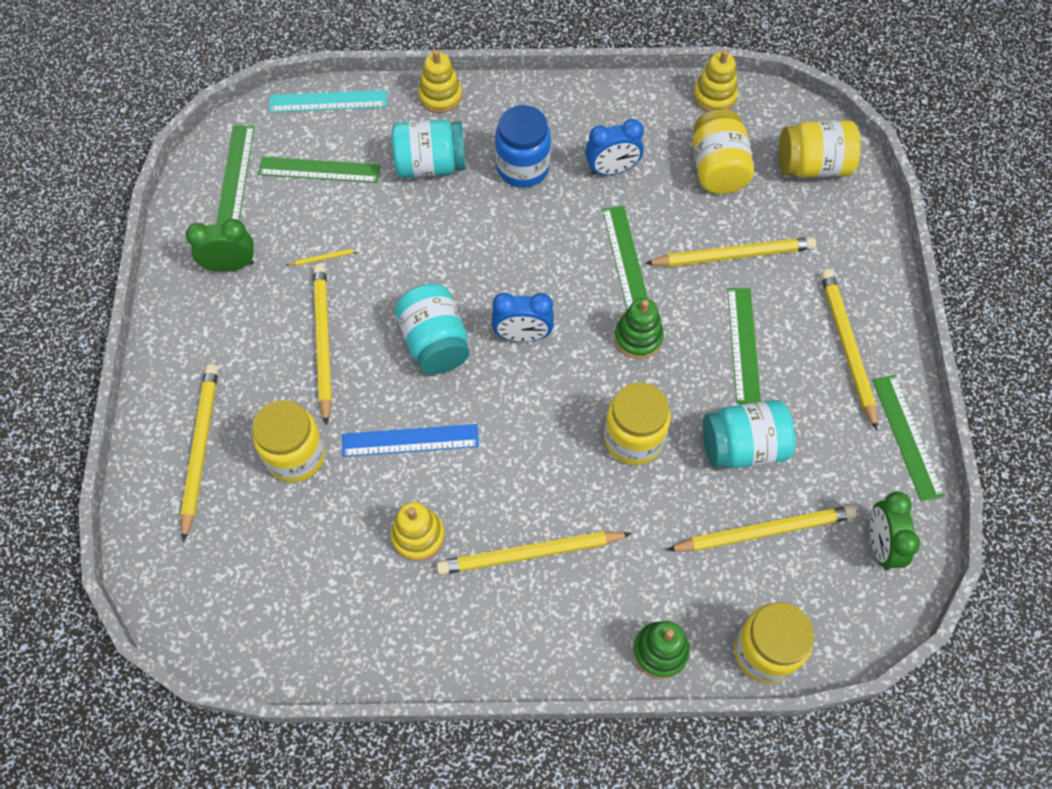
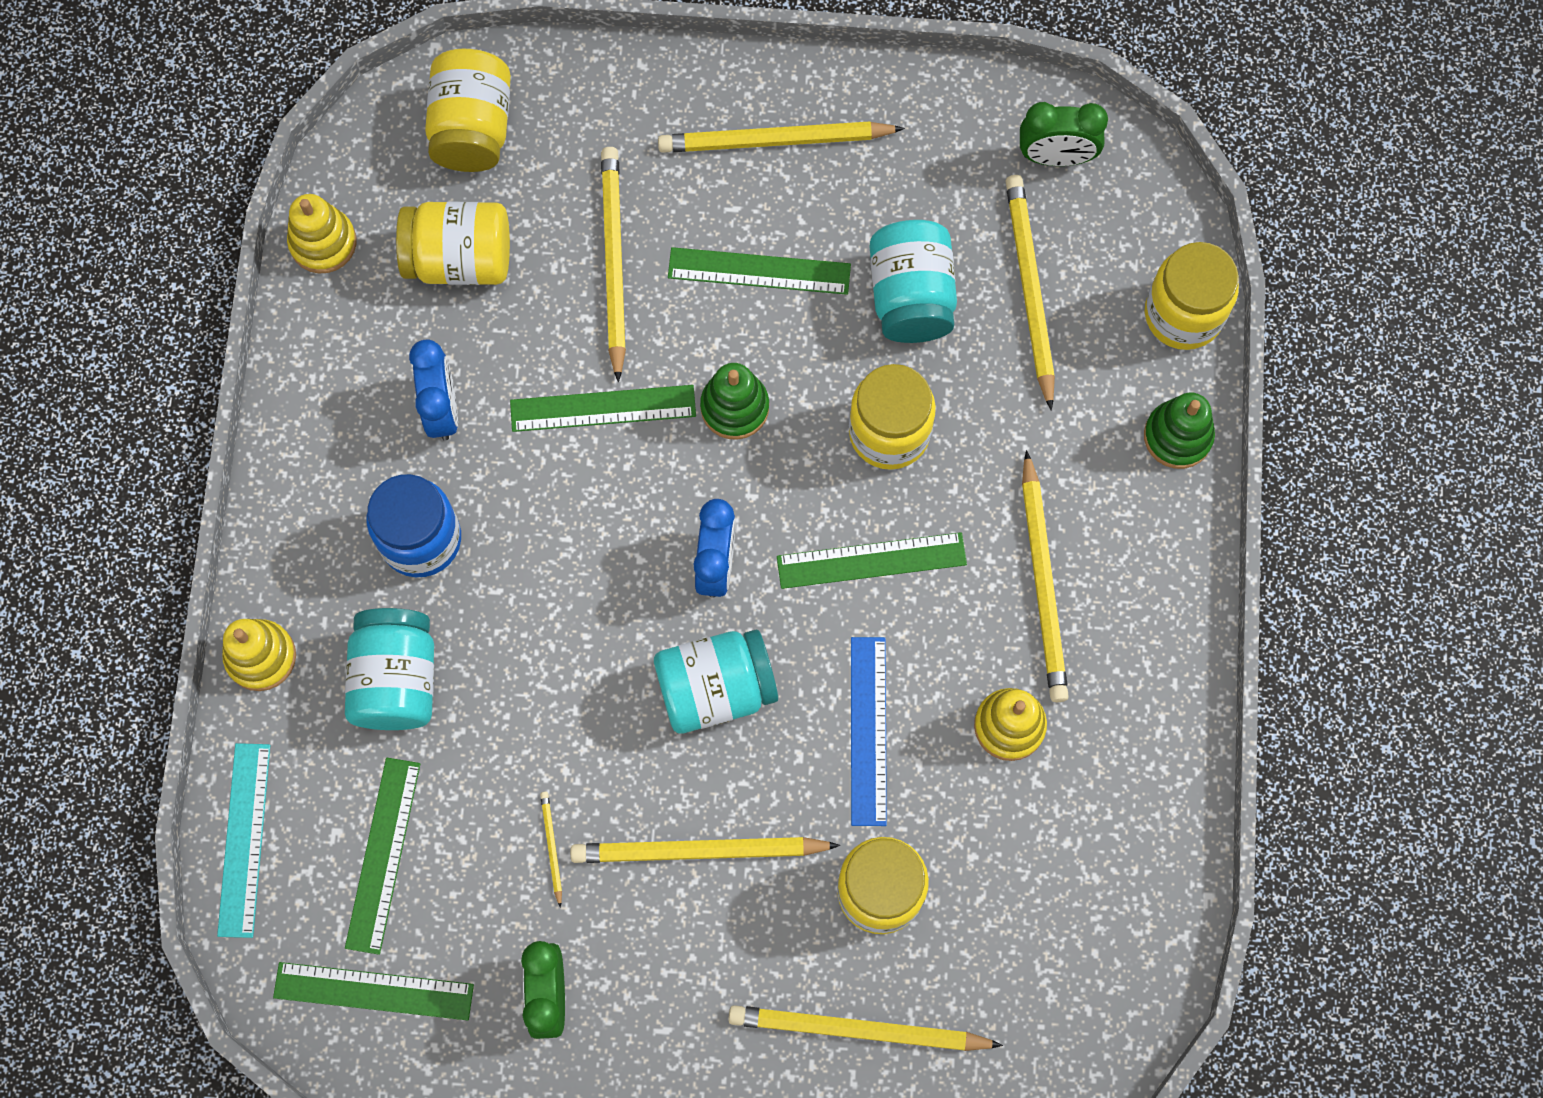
camera: 85 degrees left, 10 degrees up
(907, 437) = (912, 95): green ruler -> green ruler (871, 561)

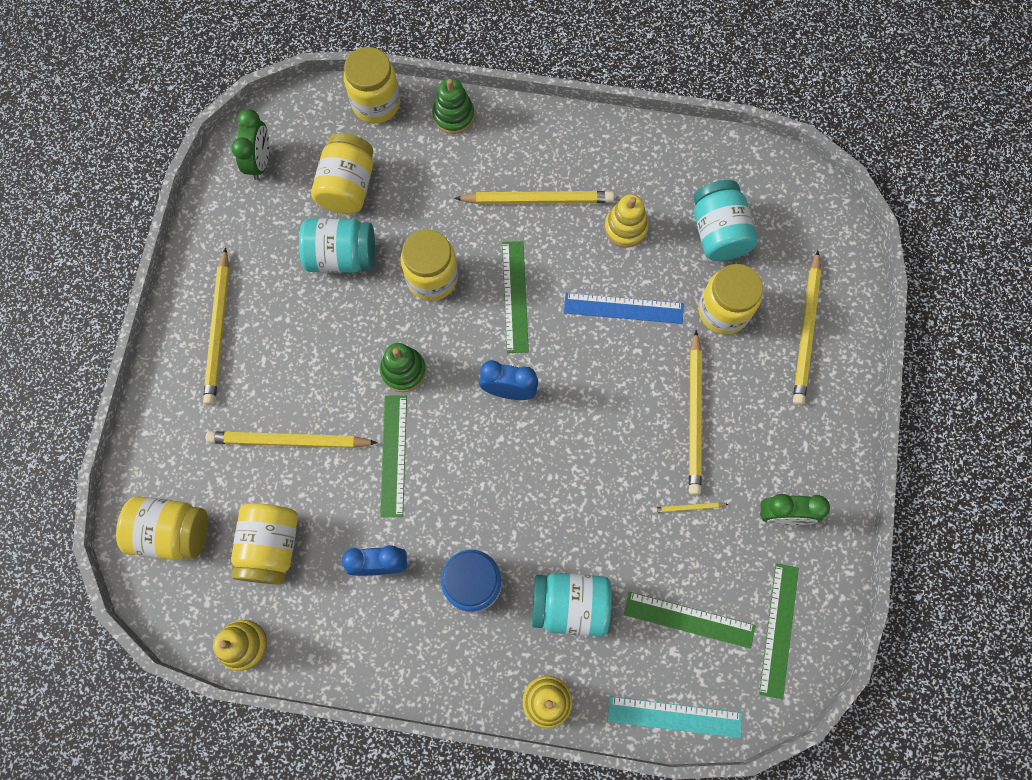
camera: 85 degrees left, 0 degrees up
(715, 688) = (590, 397): turquoise jar -> turquoise jar (718, 232)
(759, 271) = (310, 347): green ruler -> none
(1030, 290) = (347, 186): yellow pencil -> yellow jar

